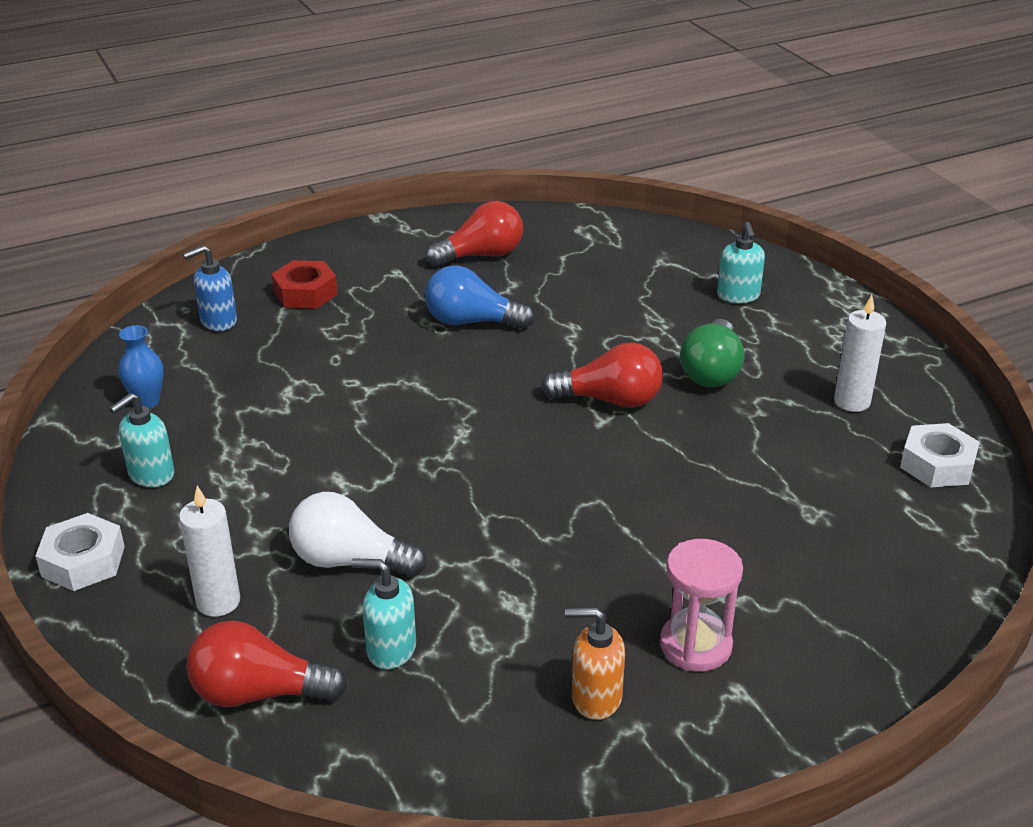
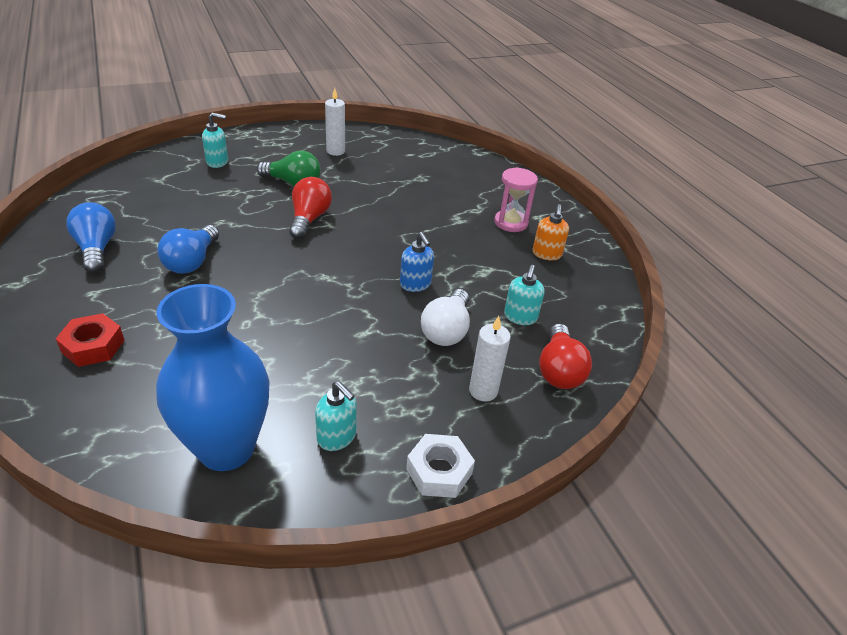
camera: 90 degrees left, 5 degrees up
(147, 401) = (226, 448): blue vase -> blue vase, size x2.50
(218, 321) = (110, 404): blue soap dispenser -> blue soap dispenser (415, 284)
(481, 255) = (96, 249): red light bulb -> blue light bulb
(937, 464) = (391, 142): white nut -> none

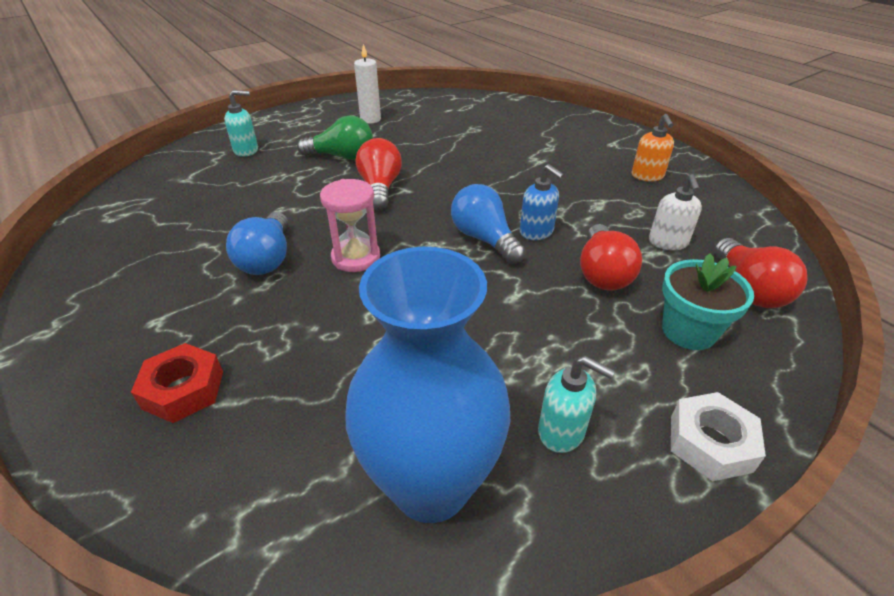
camera: 10 degrees left, 0 degrees up
(96, 249) = (139, 268): blue light bulb -> blue light bulb (484, 239)
(446, 330) = (602, 273): white light bulb -> red light bulb
(483, 391) = (688, 331): white candle -> turquoise flower pot
(511, 223) = (591, 154): pink hourglass -> pink hourglass (356, 257)
(520, 317) = (668, 242): turquoise soap dispenser -> white soap dispenser

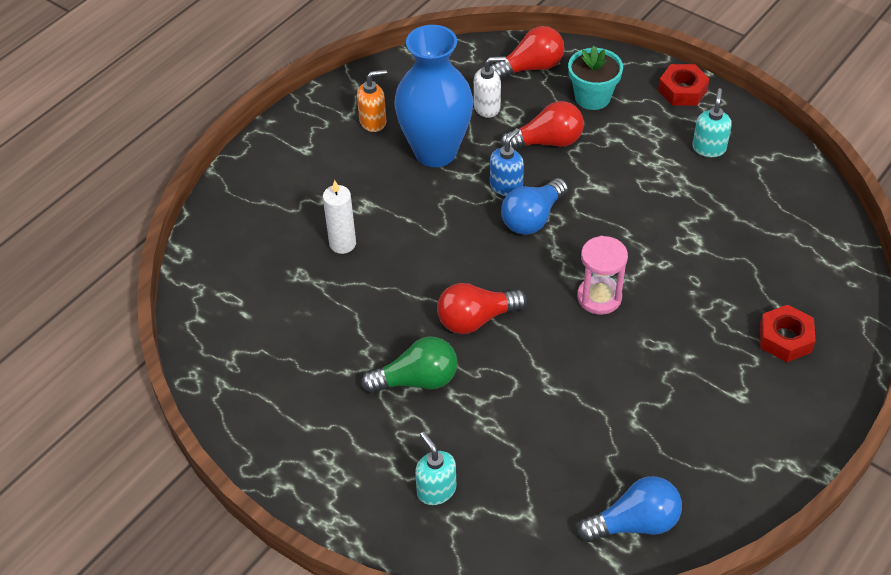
camera: 105 degrees left, 10 degrees up
(267, 259) = (631, 360): blue light bulb -> blue light bulb (635, 523)
(342, 156) = (417, 380): green light bulb -> green light bulb turned 90 degrees clockwise
(370, 119) = (300, 390): white candle -> white candle (342, 244)
(431, 485) = (774, 195): blue vase -> blue vase (435, 152)
(710, 443) = (682, 90): white nut -> red nut

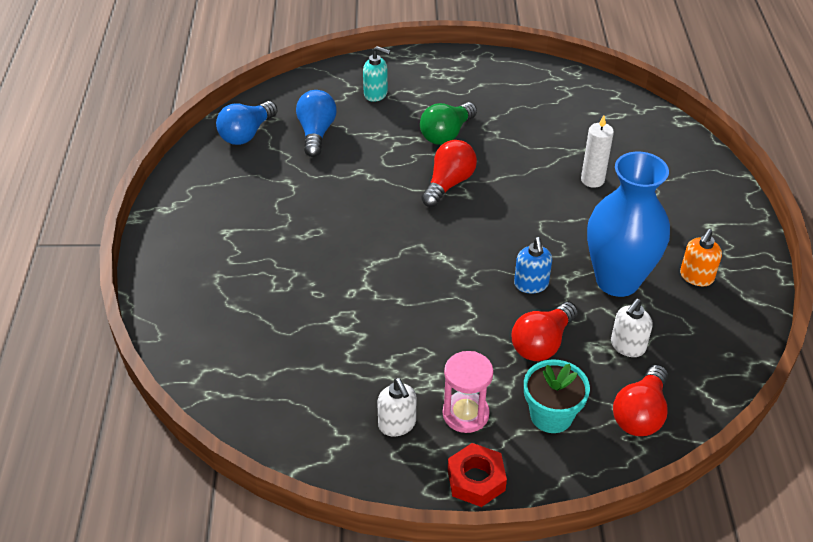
camera: 140 degrees right, 5 degrees down
(532, 218) = (484, 271): blue light bulb -> blue light bulb (316, 133)
(599, 297) = (378, 242): pink hourglass -> pink hourglass (465, 414)
(709, 148) = (397, 424): turquoise soap dispenser -> white soap dispenser
(785, 338) = (216, 286): red nut -> none

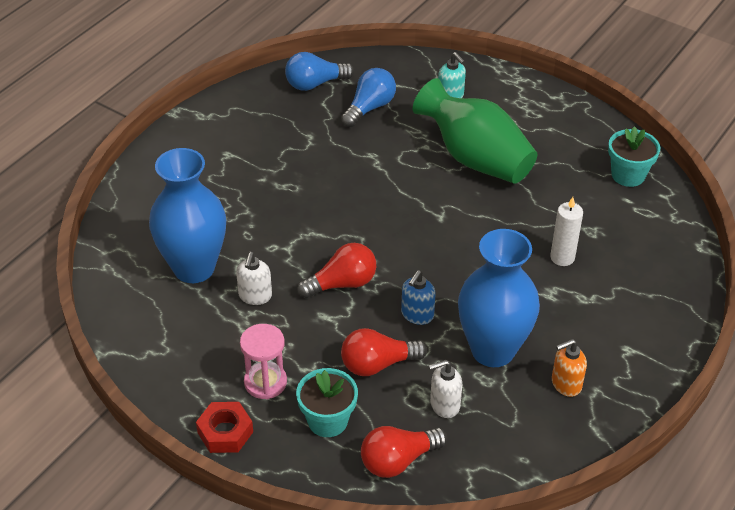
camera: 35 degrees right, 0 degrees up
(297, 349) = (194, 268): none -> blue vase
(397, 424) = (210, 361): white soap dispenser -> white soap dispenser (255, 296)
(446, 134) = (475, 158): green light bulb -> green vase
(448, 183) = (434, 200): red light bulb -> red light bulb (342, 283)
(574, 93) = (628, 175): none -> turquoise flower pot

